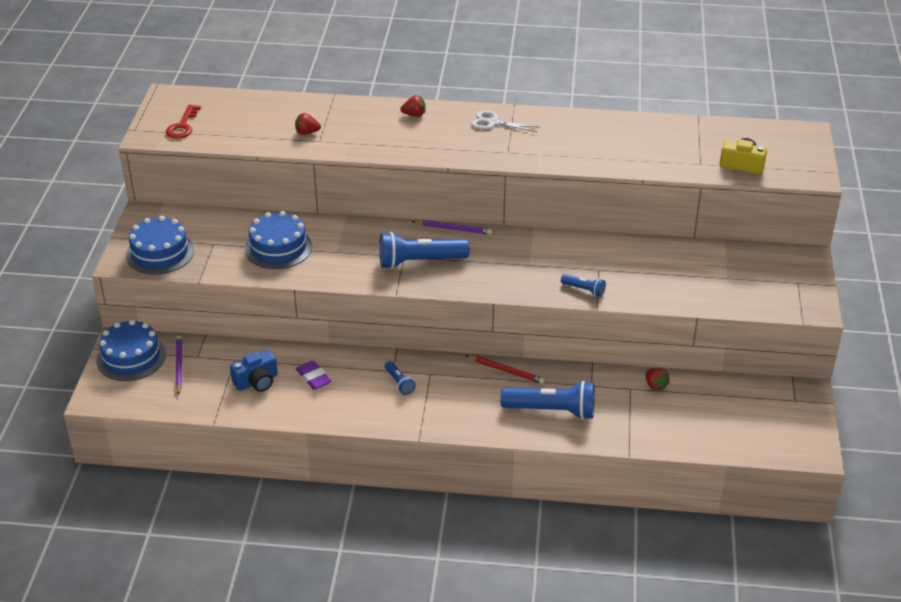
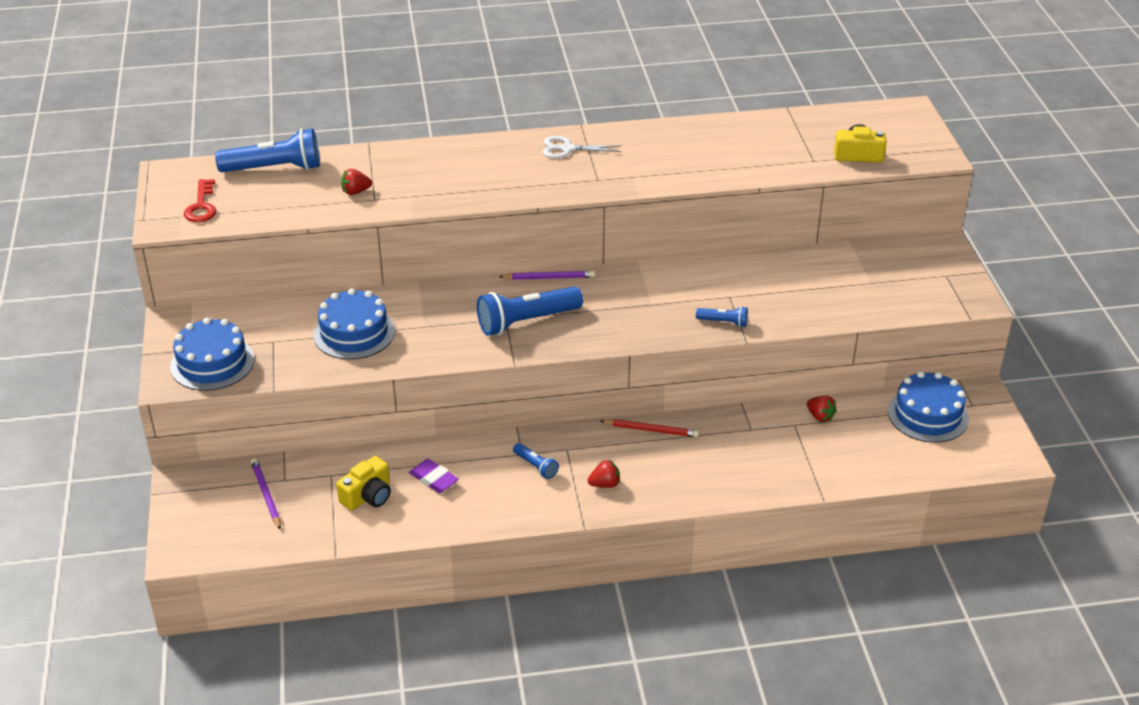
camera: 15 degrees left, 0 degrees up
(131, 357) = (203, 495): blue cake -> blue cake (928, 415)
(256, 381) = (368, 496): blue camera -> yellow camera
(414, 115) = (473, 153): red strawberry -> red strawberry (605, 484)
(551, 411) = (719, 466): blue flashlight -> blue flashlight (274, 168)

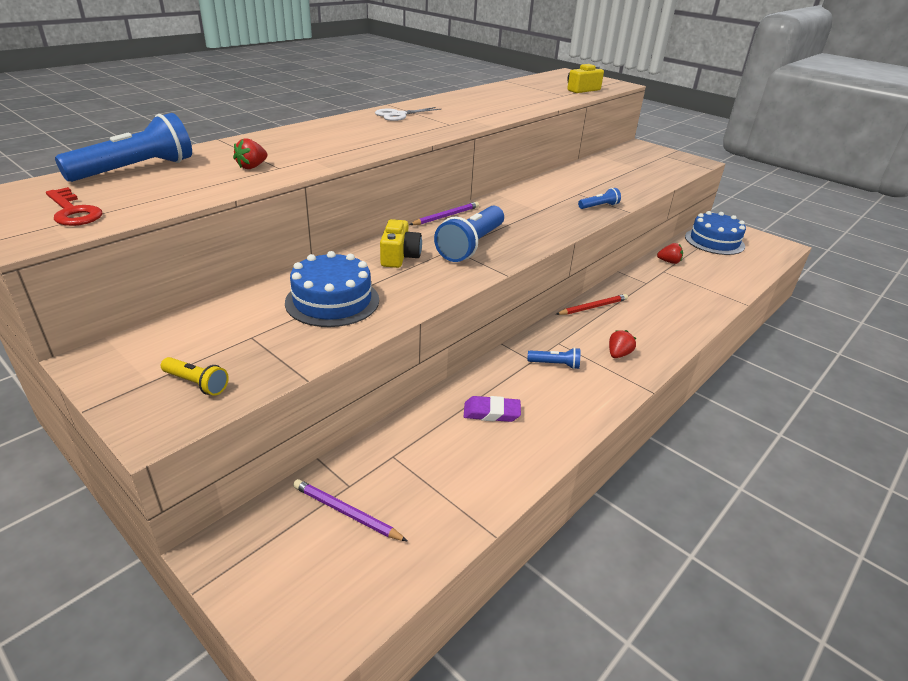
camera: 40 degrees left, 5 degrees down
(212, 363) = (196, 383): blue cake -> yellow flashlight
(368, 496) = (453, 457): yellow camera -> yellow camera (399, 256)

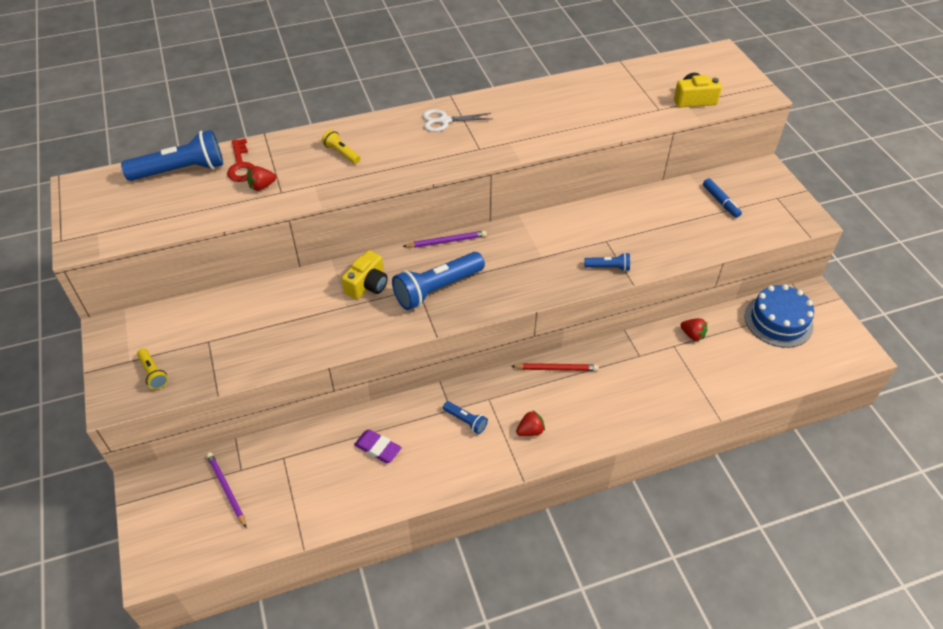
camera: 30 degrees right, 15 degrees up
(73, 212) = (116, 219): red key -> red key (241, 165)
(319, 140) = (341, 153): none -> yellow flashlight
(332, 301) = (282, 322): blue cake -> none
(632, 162) = (720, 201): none -> blue marker

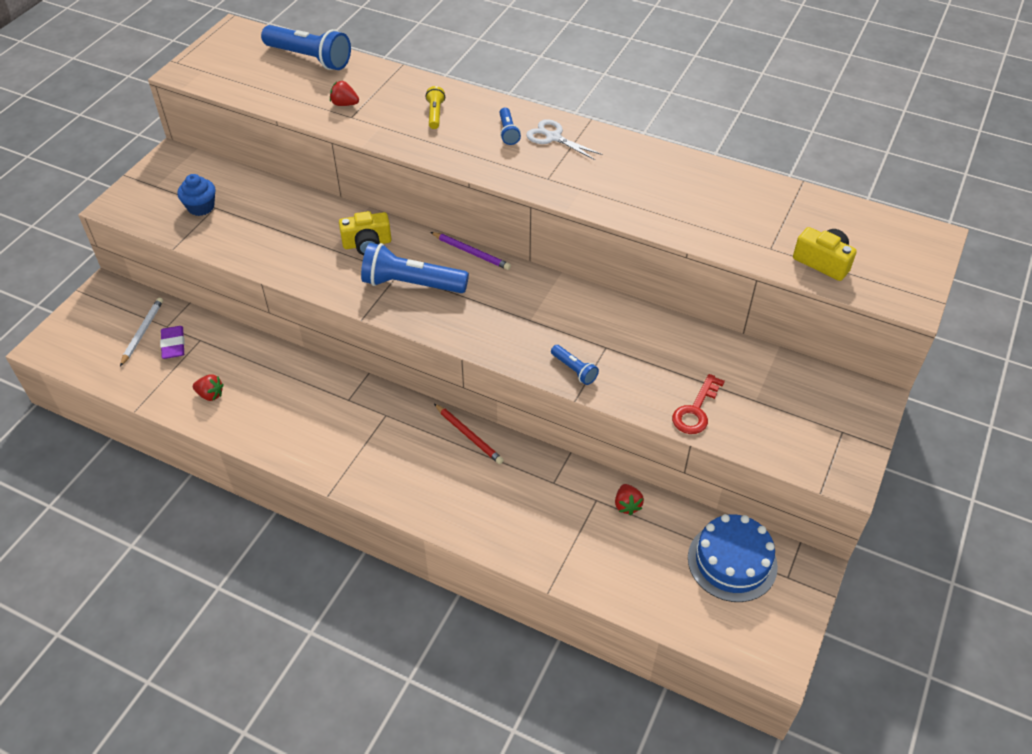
camera: 45 degrees right, 0 degrees up
(153, 373) = (157, 205): yellow flashlight -> none
(196, 349) = (201, 207): none -> blue cupcake
(227, 489) = (142, 332): purple pencil -> white pencil
(241, 165) = (353, 79): red key -> red key (696, 410)
(378, 448) = (264, 384): purple eraser -> purple eraser (173, 345)
(465, 421) = (347, 417): blue flashlight -> blue flashlight (508, 132)
(530, 431) = (382, 464): red strawberry -> red strawberry (210, 395)
(720, 201) = (773, 392): blue marker -> none

